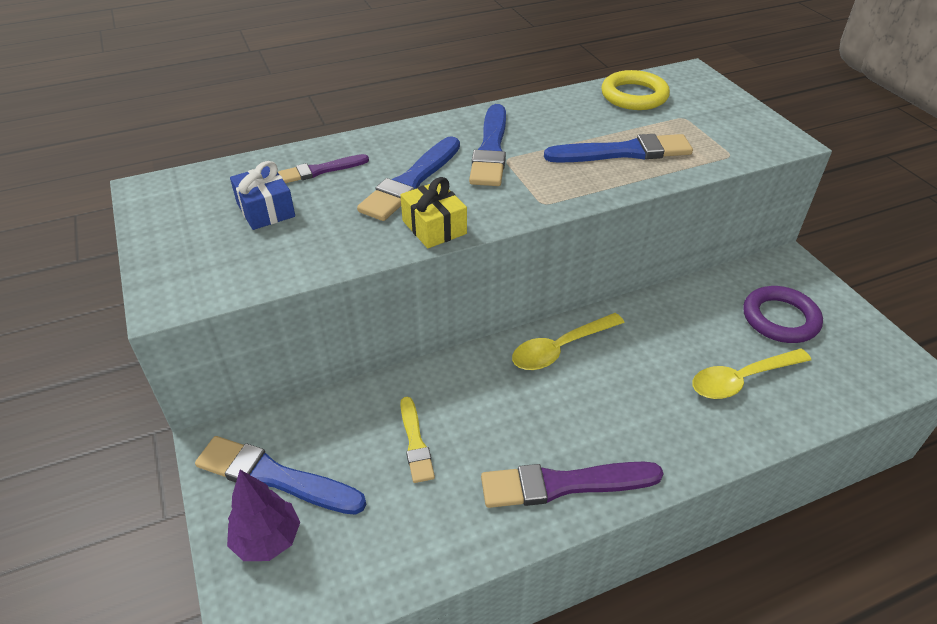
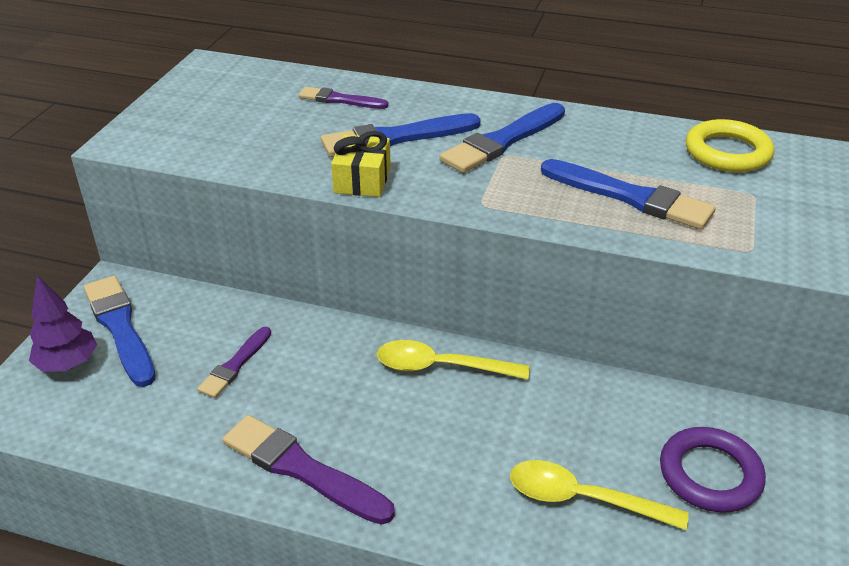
camera: 40 degrees right, 5 degrees down
(265, 210) = (261, 111): blue gift -> none
(415, 442) = (235, 365): yellow brush -> purple brush

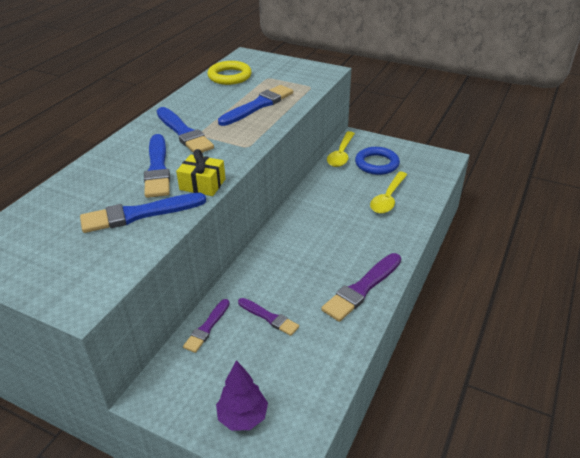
camera: 80 degrees left, 0 degrees up
(120, 327) = (209, 386): blue brush -> blue brush (139, 214)
(340, 100) = (88, 188): purple brush -> purple brush (207, 327)
(441, 367) = (293, 230): yellow spoon -> yellow spoon (341, 154)
(710, 474) = (376, 164): purple ring -> blue ring

